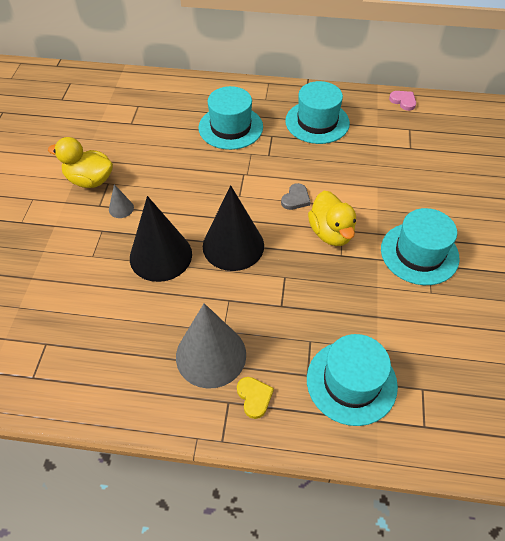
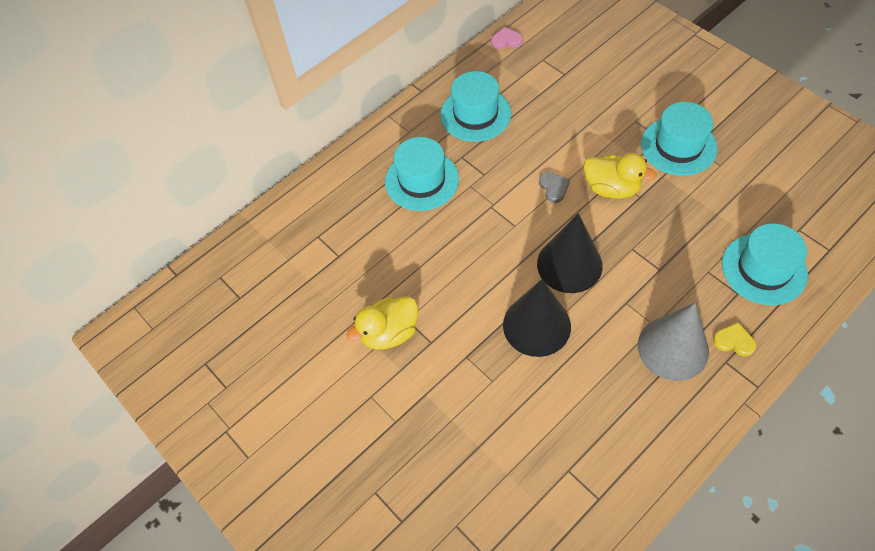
camera: 45 degrees left, 5 degrees up
(121, 208) = (451, 326): grey cone -> none

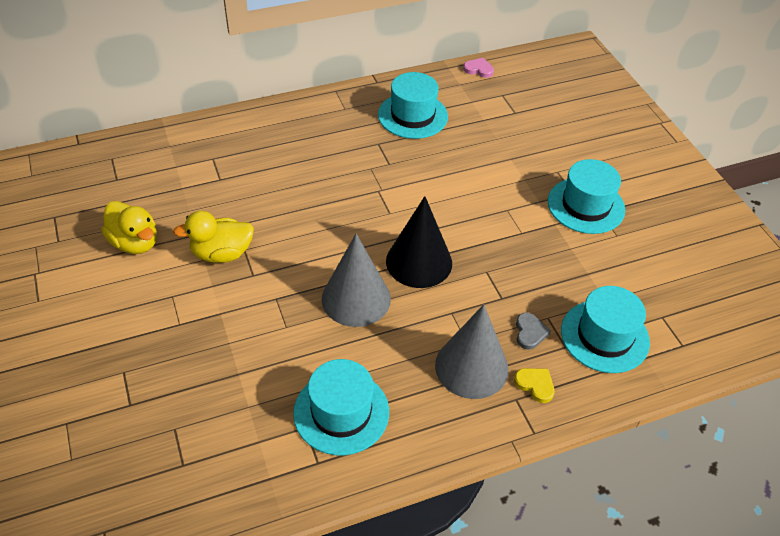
camera: 15 degrees right, 10 degrees down
(422, 180) = (330, 149): turquoise hat -> turquoise hat (341, 412)
(536, 325) = (356, 298): black cone -> grey cone
(554, 188) = (445, 196): grey heart -> grey heart (530, 332)
(611, 188) = (499, 216): yellow duck -> yellow duck (135, 243)

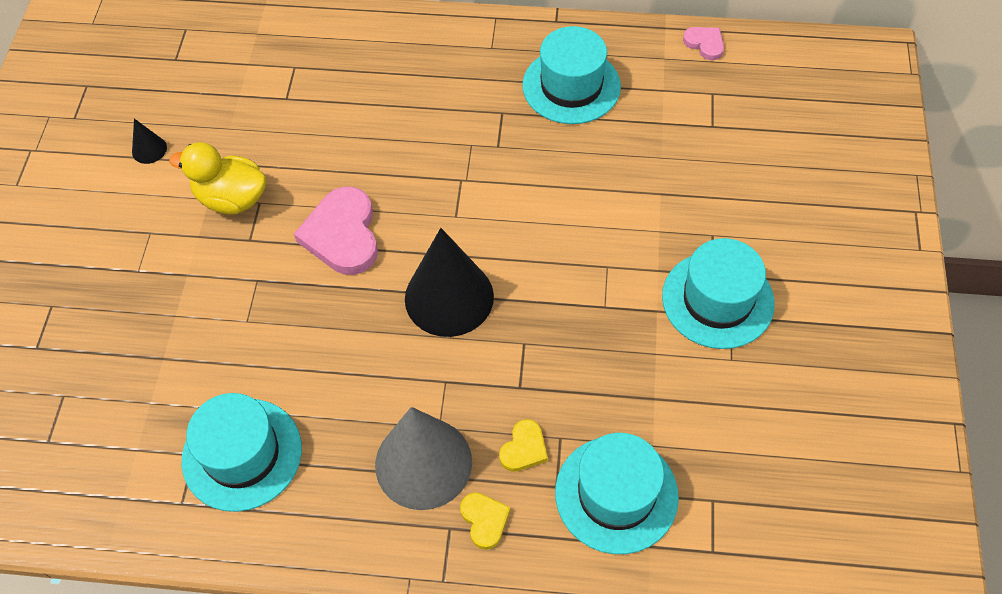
camera: 30 degrees right, 10 degrees up
(135, 243) = (149, 149): yellow duck -> black cone
(319, 249) = (342, 235): none -> pink heart
(356, 298) = (345, 317): grey cone -> none
(530, 332) = (524, 448): grey heart -> yellow heart

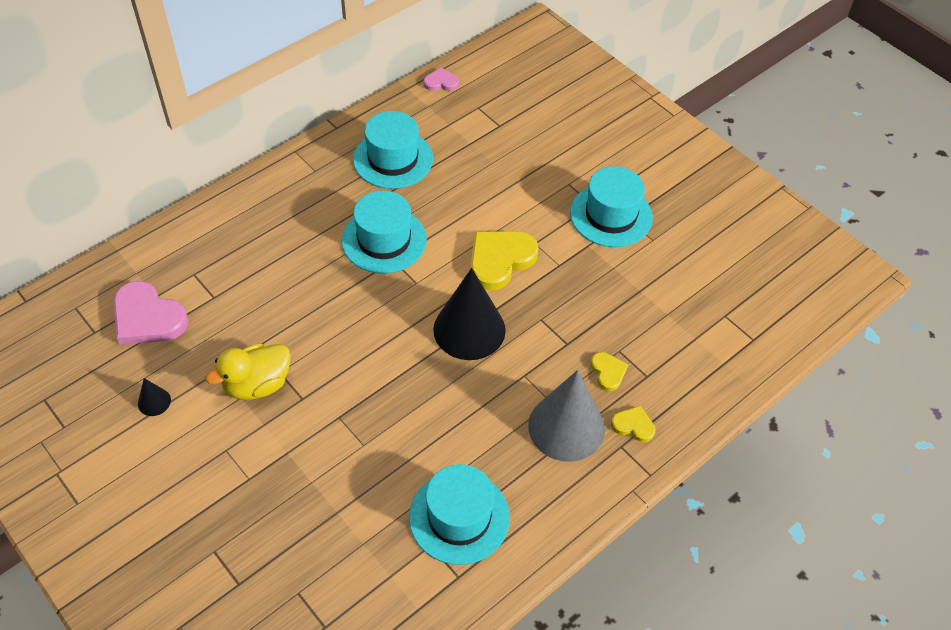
camera: 50 degrees left, 5 degrees down
(342, 235) = (360, 347): pink heart -> pink heart (148, 318)
(554, 256) = (500, 260): none -> yellow heart
(616, 494) = (679, 353): turquoise hat -> turquoise hat (384, 240)

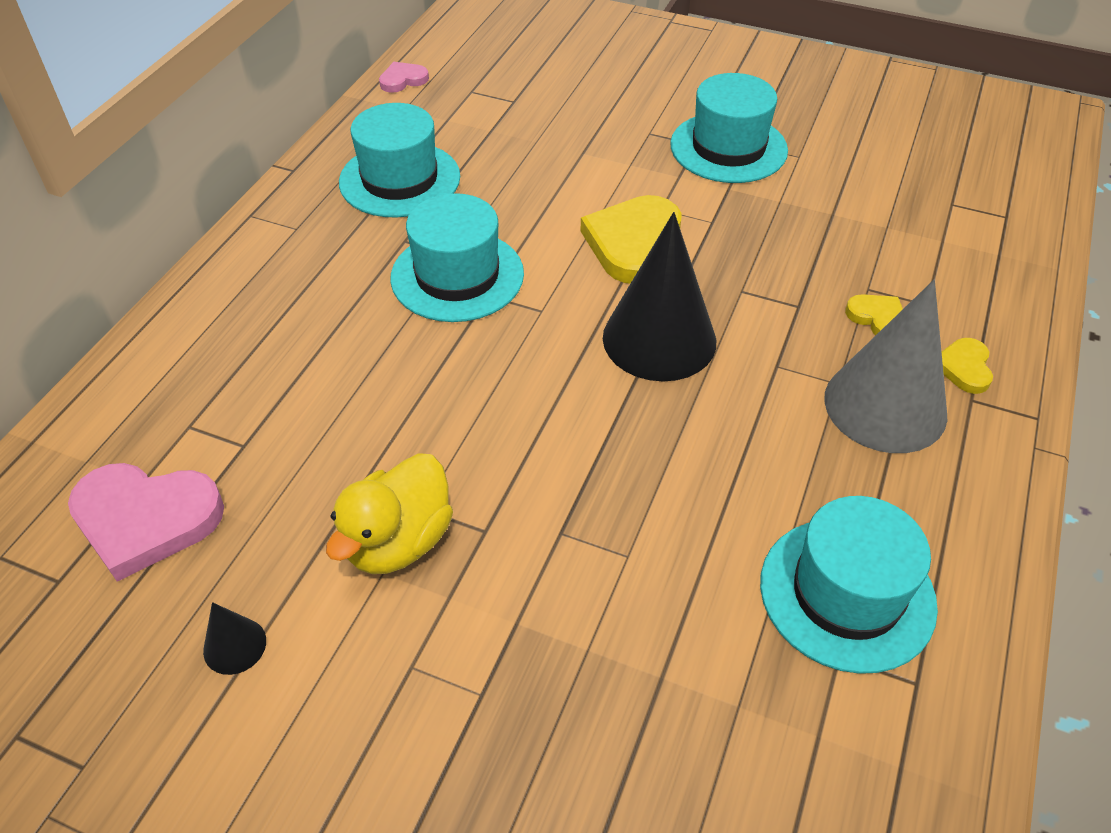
camera: 25 degrees left, 5 degrees down
(633, 425) = (964, 368): yellow heart -> yellow heart turned 75 degrees counterclockwise

